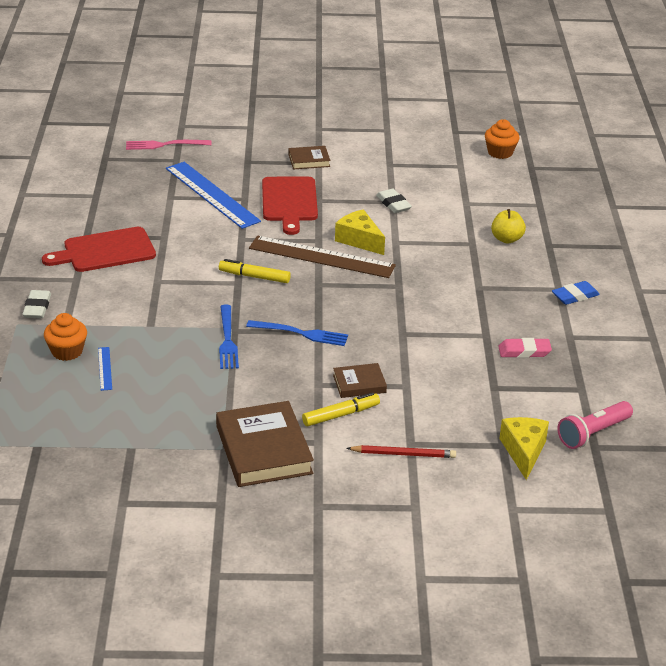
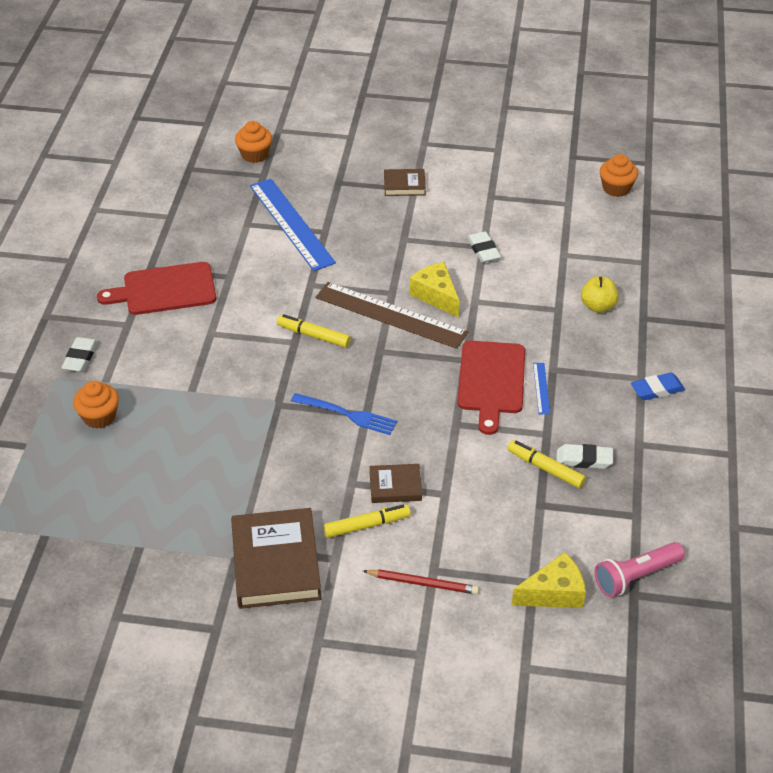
camera: 10 degrees right, 10 degrees up
(104, 368) = (133, 442): blue ruler -> blue ruler (541, 388)
(164, 145) = (254, 155): pink fork -> orange cupcake
(227, 340) = (268, 417): blue fork -> none
(289, 202) = (371, 239): red cutting board -> red cutting board (491, 381)
(492, 361) = (545, 468): none -> yellow marker
(523, 451) = (554, 593): yellow cheese -> yellow cheese turned 60 degrees clockwise
(524, 351) = (584, 459): pink eraser -> white eraser

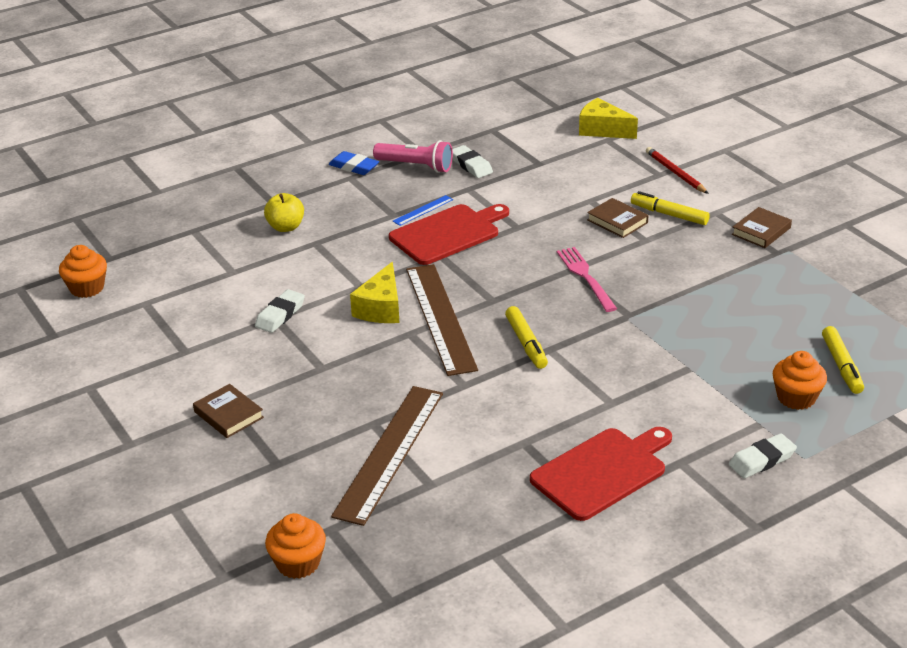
camera: 130 degrees left, 10 degrees down
(165, 289) = (602, 472): red cutting board -> red cutting board turned 75 degrees counterclockwise
(276, 563) = (761, 231): brown book -> brown book, size x0.52
(291, 224) = (390, 453): blue ruler -> brown ruler
(348, 414) = (585, 276): blue fork -> pink fork
(545, 468) = (503, 175): yellow marker -> yellow marker (841, 366)
(636, 576) = (543, 111): pink flashlight -> pink flashlight (415, 166)

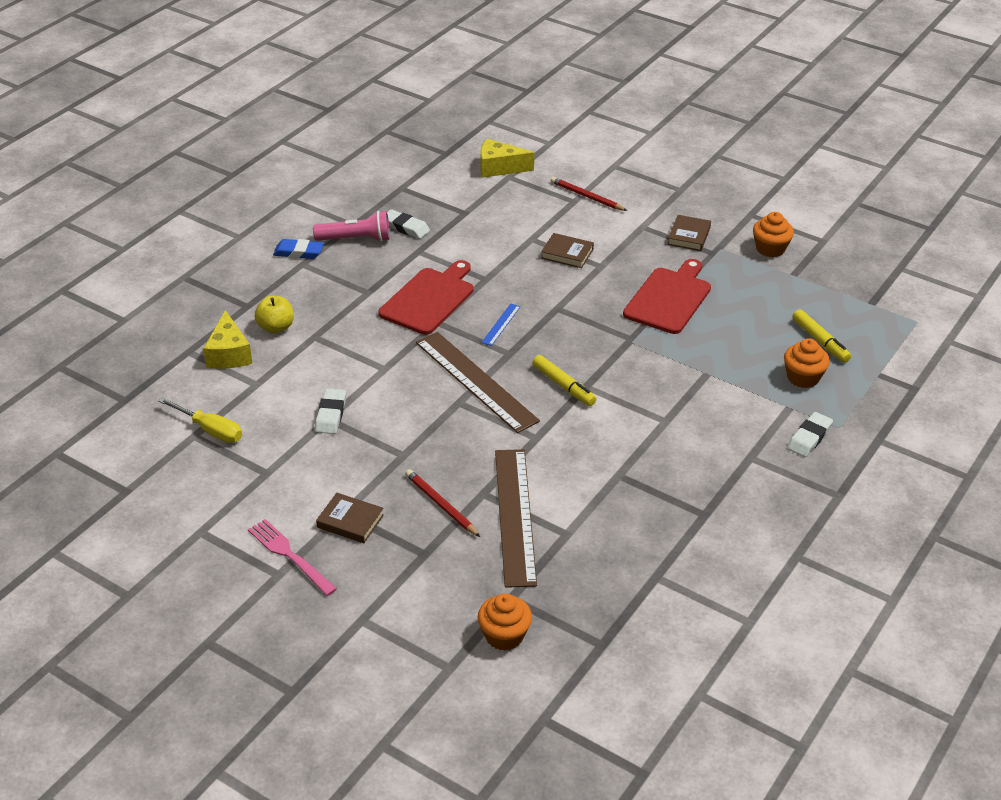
camera: 25 degrees left, 5 degrees up
(87, 288) = (125, 435): orange cupcake -> orange cupcake (770, 249)
(162, 302) = (210, 430): none -> yellow screwdriver
(325, 423) = (441, 505): none -> red pencil
(381, 308) = (417, 385): yellow cheese -> yellow cheese (228, 354)
(423, 210) = (392, 281): blue ruler -> blue ruler (501, 324)
(585, 276) = (573, 312): pink fork -> pink fork (289, 555)
(602, 472) = (696, 482): red cutting board -> red cutting board (669, 298)
(669, 215) = (606, 237): yellow marker -> none

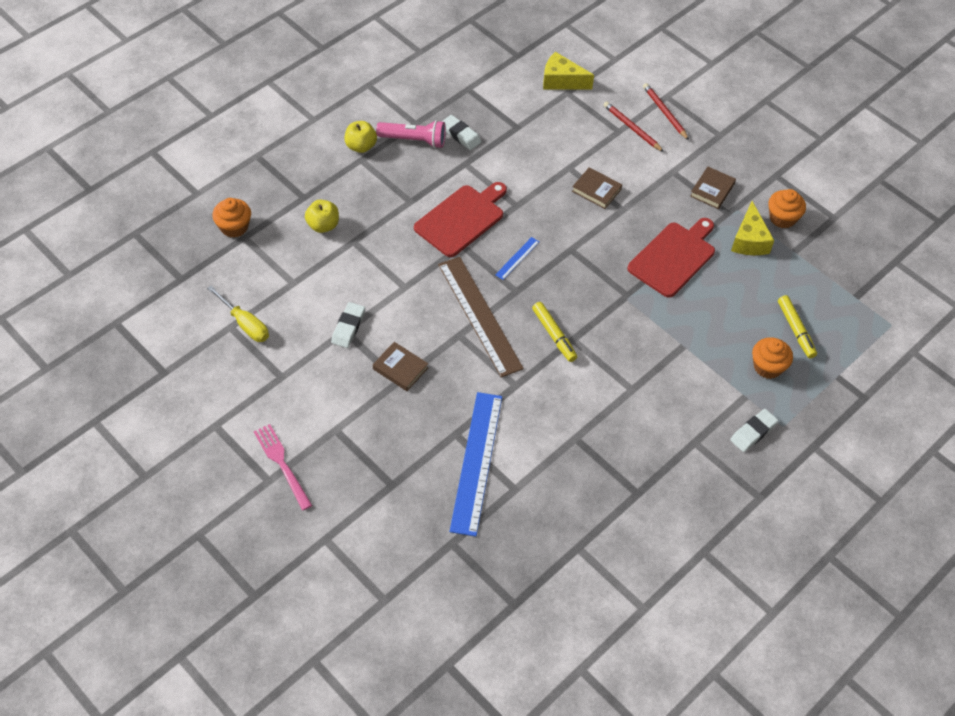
camera: 10 degrees right, 15 degrees up
(228, 354) = (277, 246): yellow cheese -> yellow cheese (749, 240)
(298, 252) = (361, 146): blue eraser -> yellow apple
(350, 521) = (339, 440): brown book -> brown book (400, 368)
(441, 505) = (418, 439): red pencil -> red pencil (665, 113)
(504, 635) = (437, 579): orange cupcake -> orange cupcake (234, 227)
(515, 516) = (477, 462): brown ruler -> blue ruler

